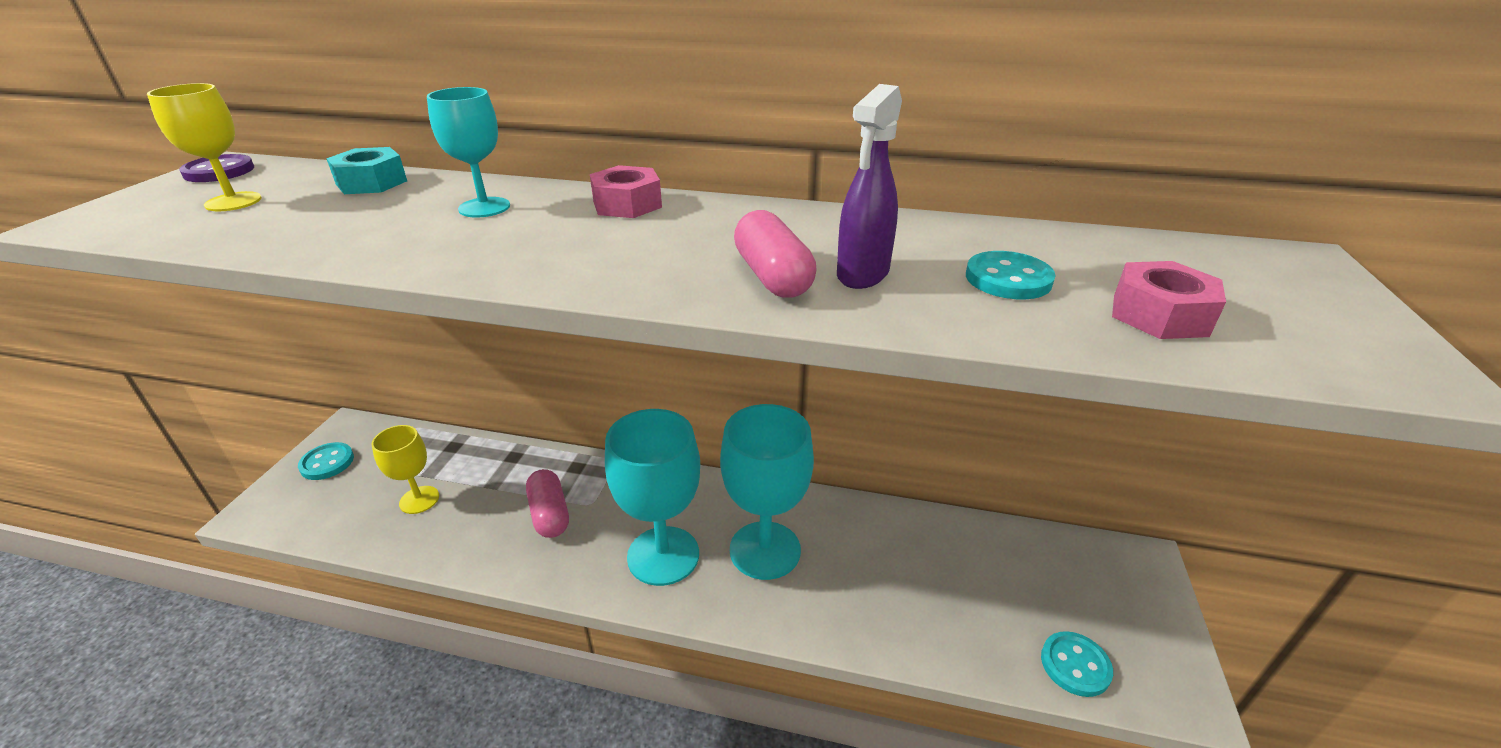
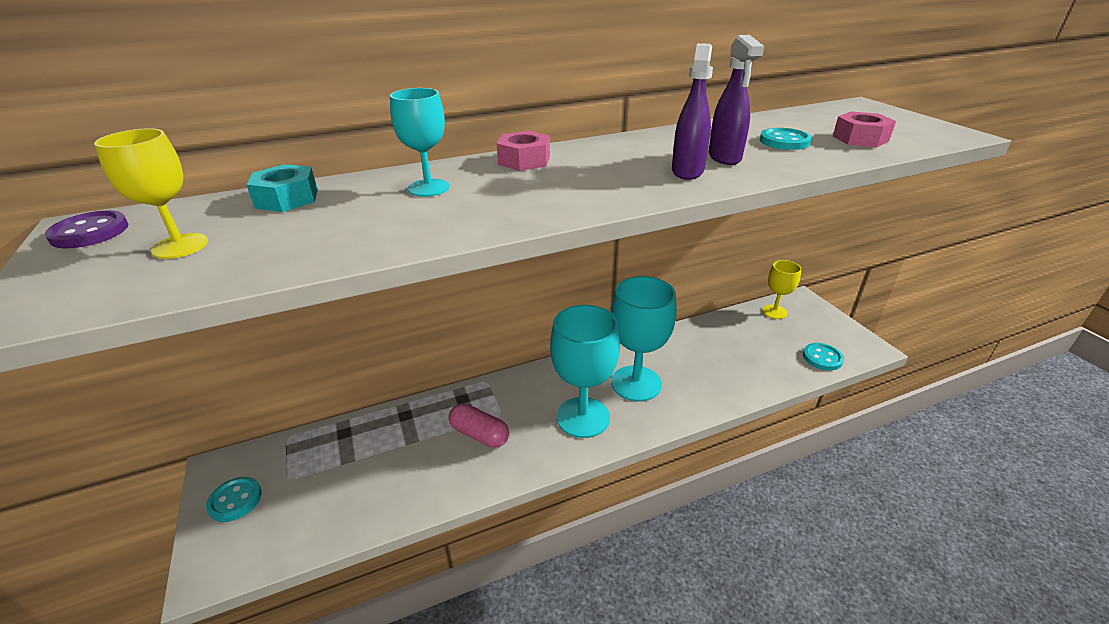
camera: 35 degrees left, 0 degrees up
(419, 500) = (363, 479): yellow goblet -> yellow goblet (774, 312)
(772, 276) = (687, 171): pink capsule -> purple spray bottle

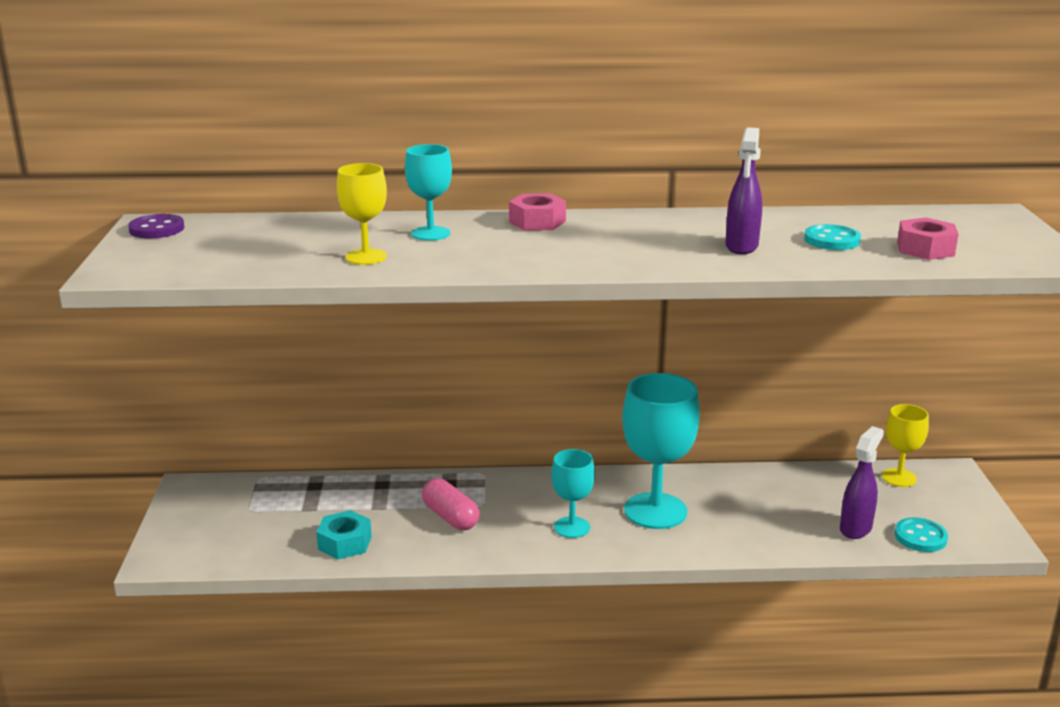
camera: 20 degrees right, 10 degrees down
(180, 246) = (217, 248): yellow goblet -> yellow goblet (366, 257)
(235, 500) = (196, 515): turquoise button -> none
(287, 199) = (309, 225): turquoise nut -> turquoise nut (345, 543)
(583, 417) = (572, 527): turquoise goblet -> turquoise goblet, size x0.56
(687, 171) = (686, 253): purple spray bottle -> purple spray bottle (856, 528)

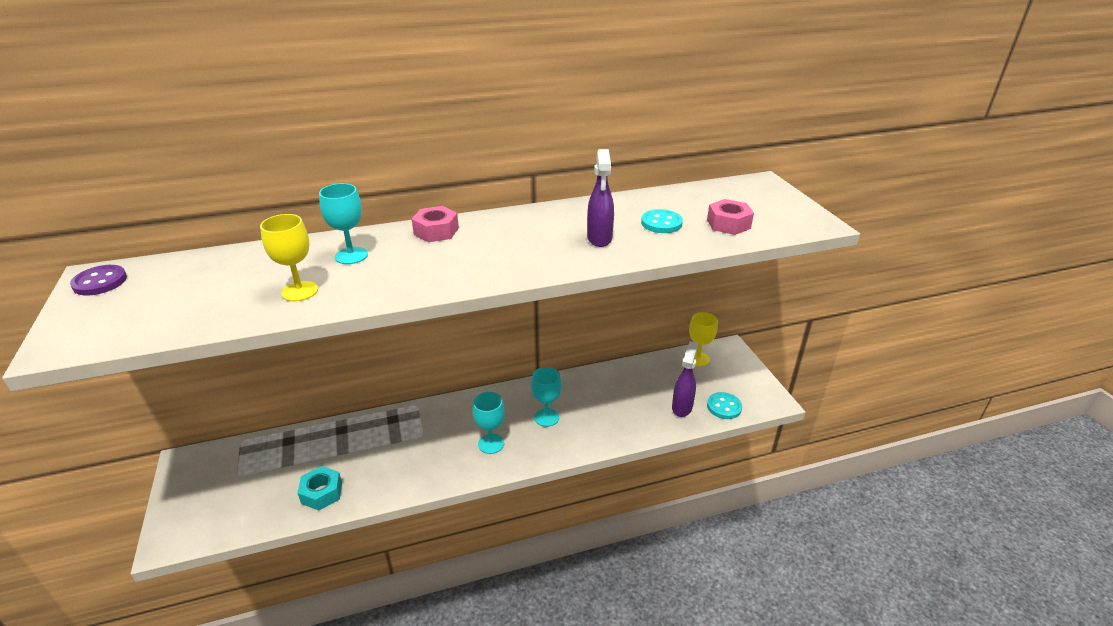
camera: 15 degrees left, 10 degrees up
(450, 517) = (400, 451): pink capsule -> none
(655, 511) = (546, 417): turquoise goblet -> turquoise goblet, size x0.56

